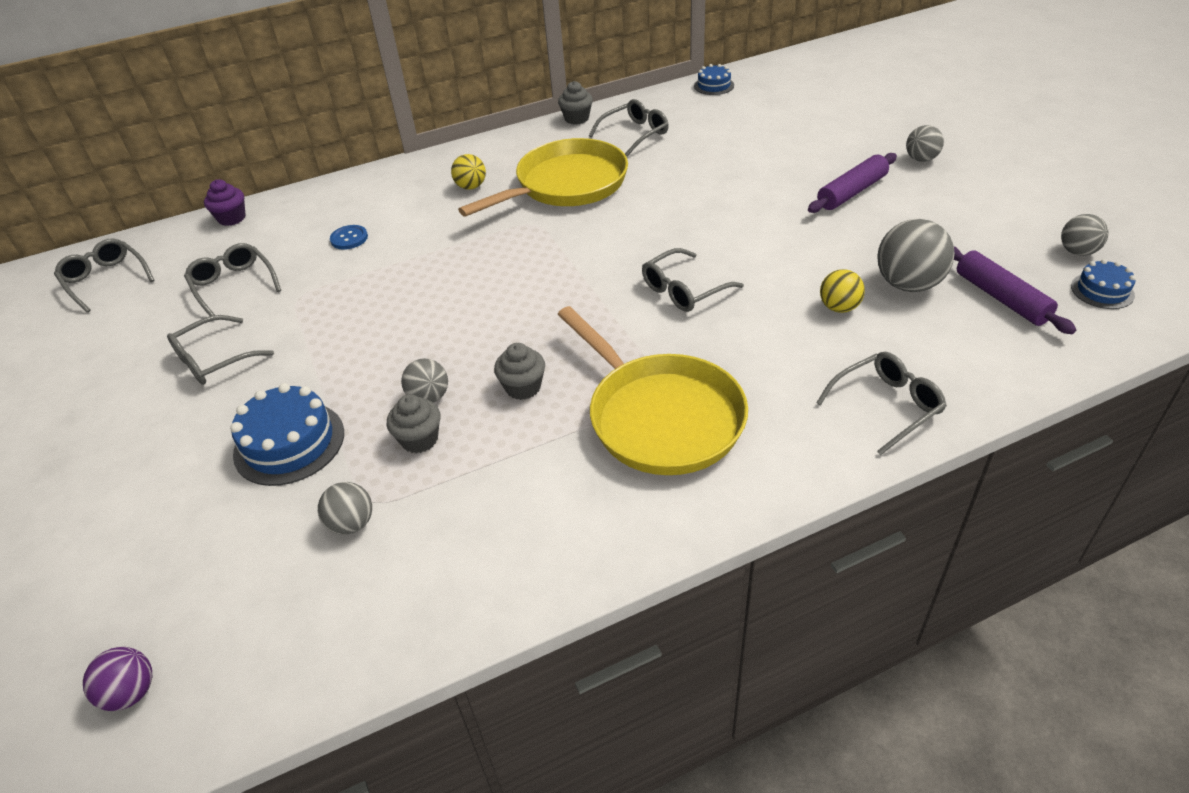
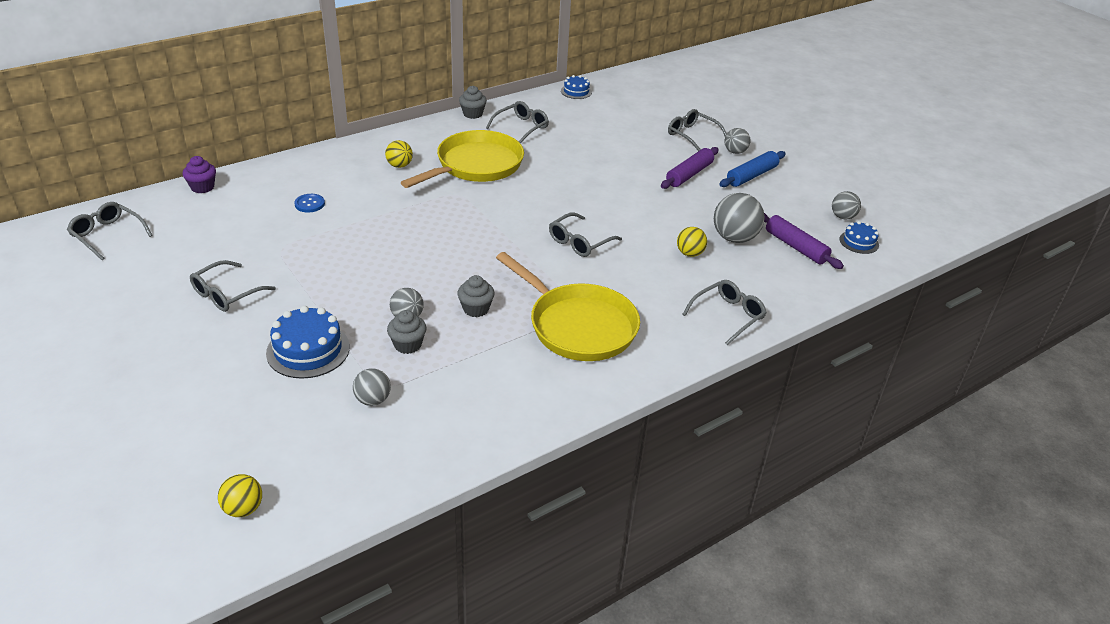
camera: 15 degrees left, 5 degrees down
(131, 692) = (243, 509): purple ball -> yellow ball
(233, 285) = (223, 239): grey glasses -> grey glasses (692, 135)
(942, 192) = (751, 176): none -> blue rolling pin

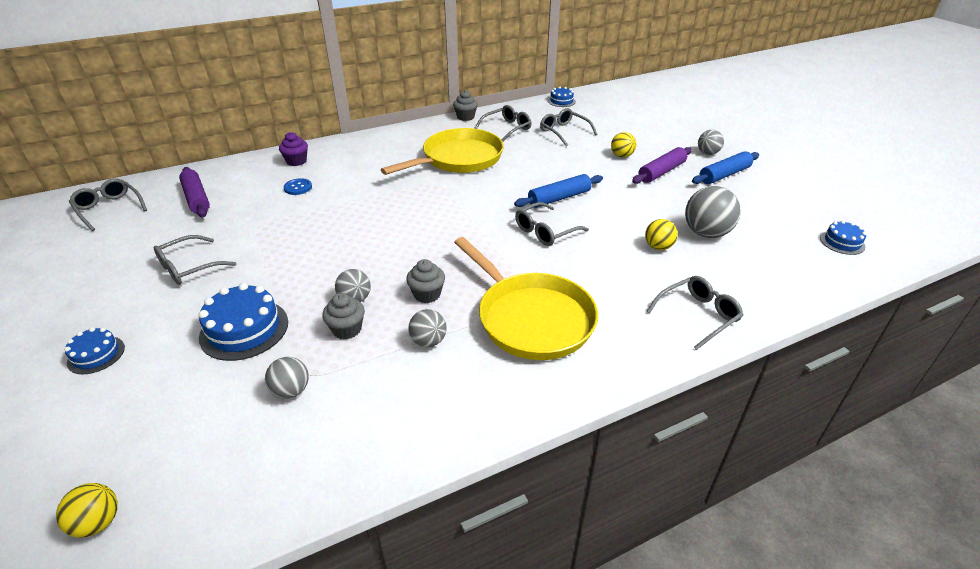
camera: 10 degrees right, 0 degrees up
(171, 380) = (96, 355): none -> blue cake
(202, 187) = (210, 170): purple cupcake -> purple cupcake (296, 161)
(399, 165) = (389, 157): yellow ball -> yellow ball (621, 156)
(588, 207) = (559, 198): none -> blue rolling pin
(692, 135) = (666, 138): grey glasses -> grey glasses (564, 132)
(795, 247) = (772, 245): purple rolling pin -> purple rolling pin (196, 198)
(842, 217) = (822, 216): grey ball -> grey ball (428, 341)

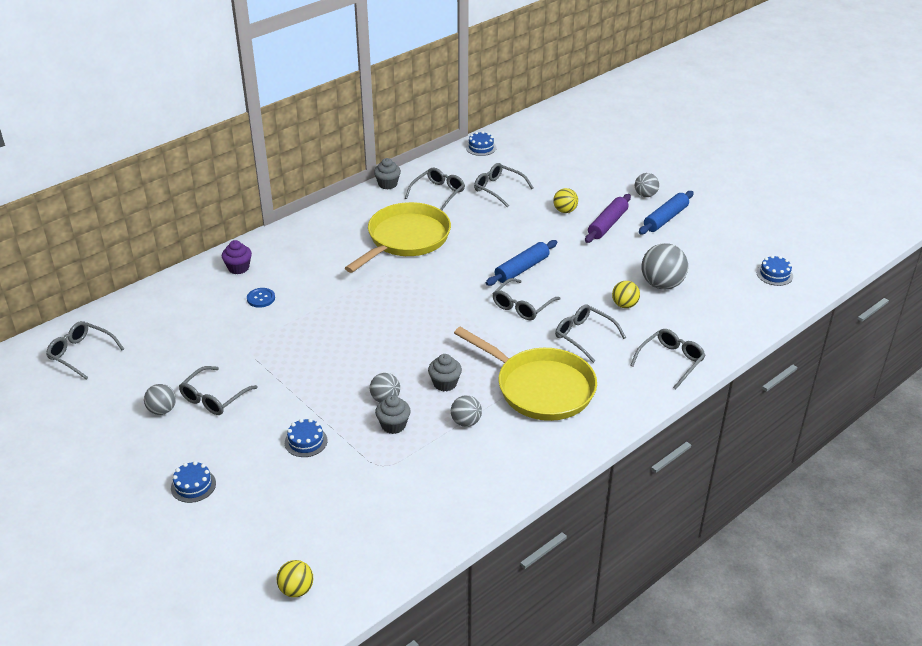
camera: 15 degrees left, 0 degrees up
(196, 198) = (164, 327): purple rolling pin -> none
(244, 329) = (306, 441): blue cake -> blue cake, size x0.58
(291, 391) = (378, 480): grey ball -> grey ball (162, 410)
(602, 271) = (584, 336): none -> grey glasses

